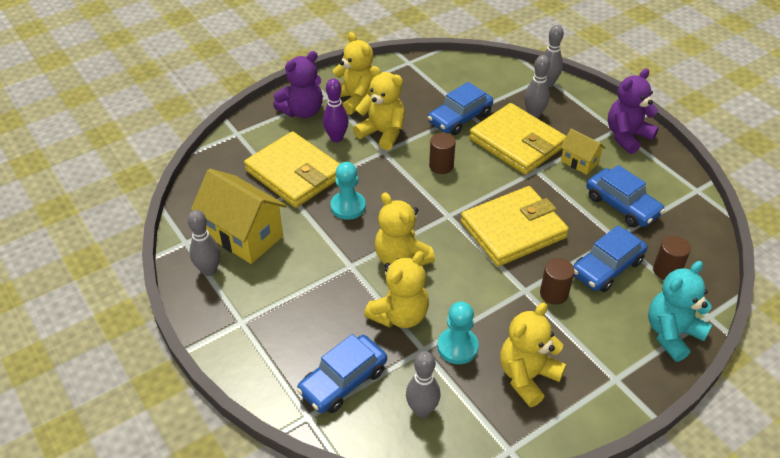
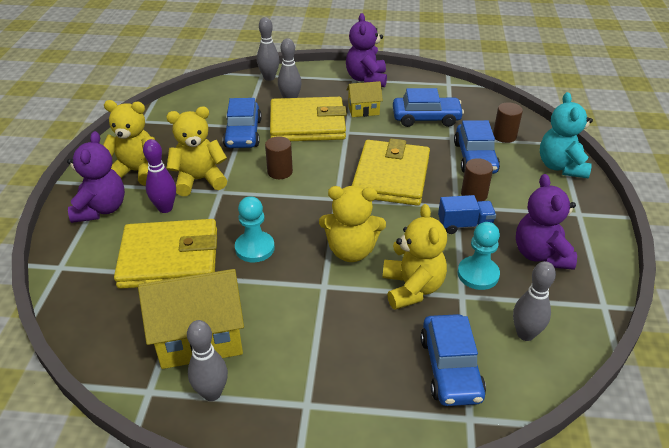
camera: 50 degrees left, 5 degrees down
(507, 308) = (464, 225): none -> blue truck
(527, 376) = (541, 254): yellow teddy bear -> purple teddy bear

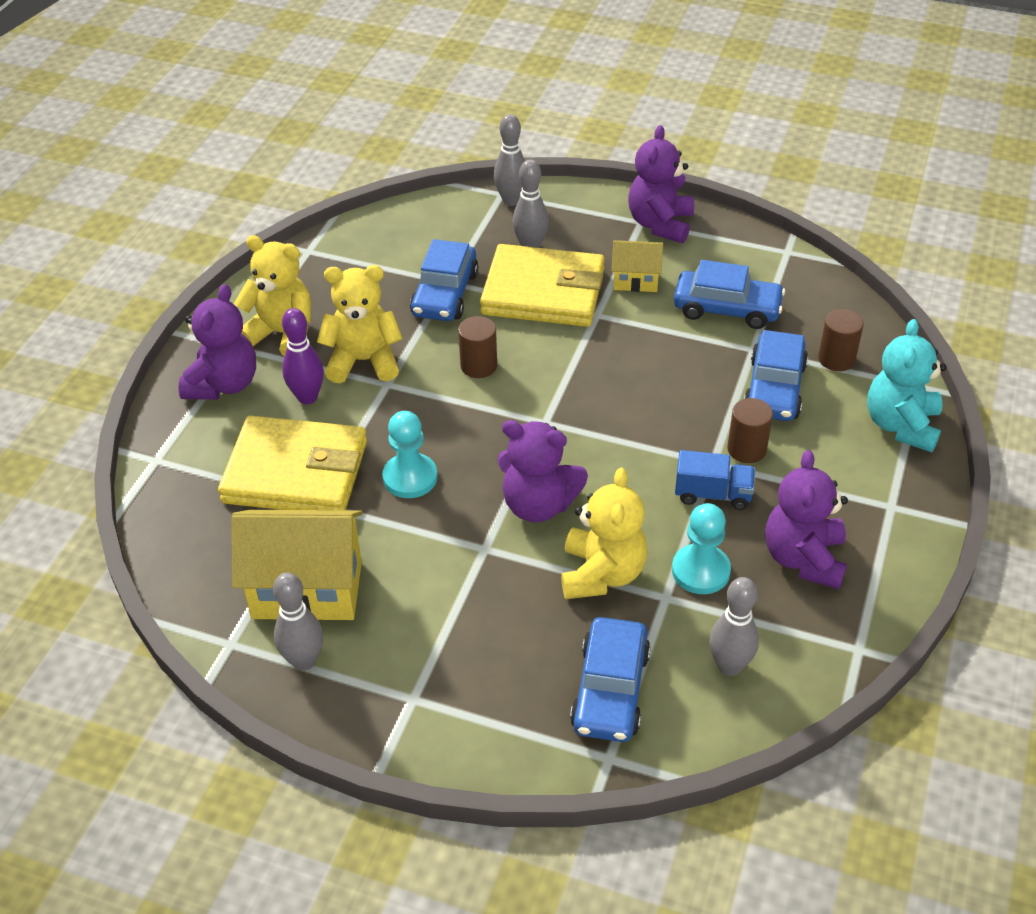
camera: 15 degrees right, 5 degrees up
(351, 251) = (538, 505): yellow teddy bear -> purple teddy bear
(391, 177) = (636, 400): yellow wallet -> none

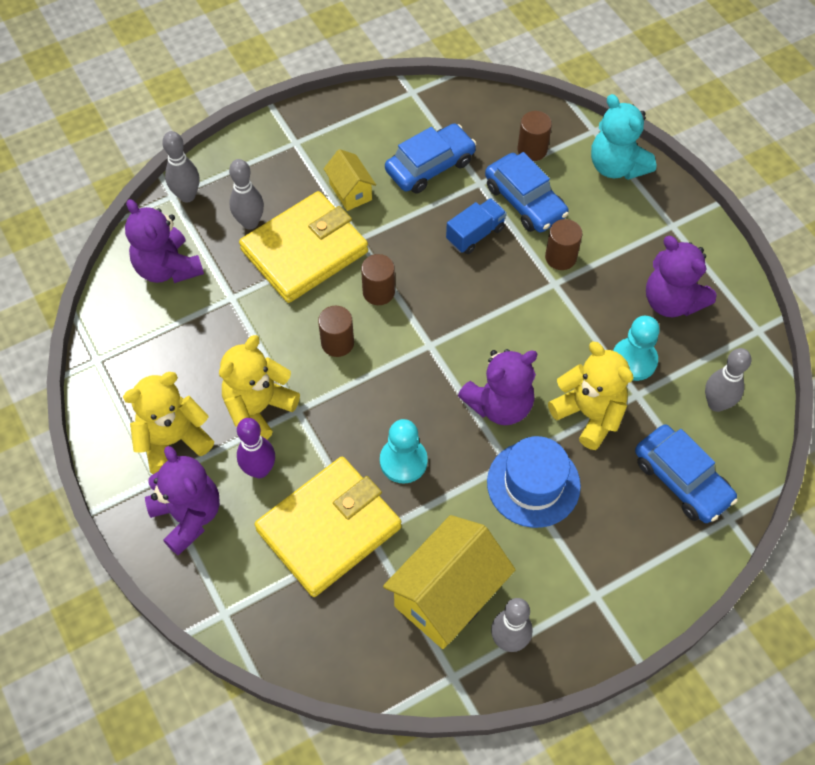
camera: 50 degrees left, 15 degrees up
(445, 294) = (242, 309): blue car -> none
(482, 579) = (533, 484): none -> blue hat
(558, 358) = (378, 292): none -> brown cylinder
(635, 281) = (350, 192): yellow house -> yellow house turned 75 degrees counterclockwise
(660, 224) = (310, 134): purple teddy bear -> purple teddy bear (168, 268)
(713, 494) = (580, 304): blue truck -> blue truck (475, 234)

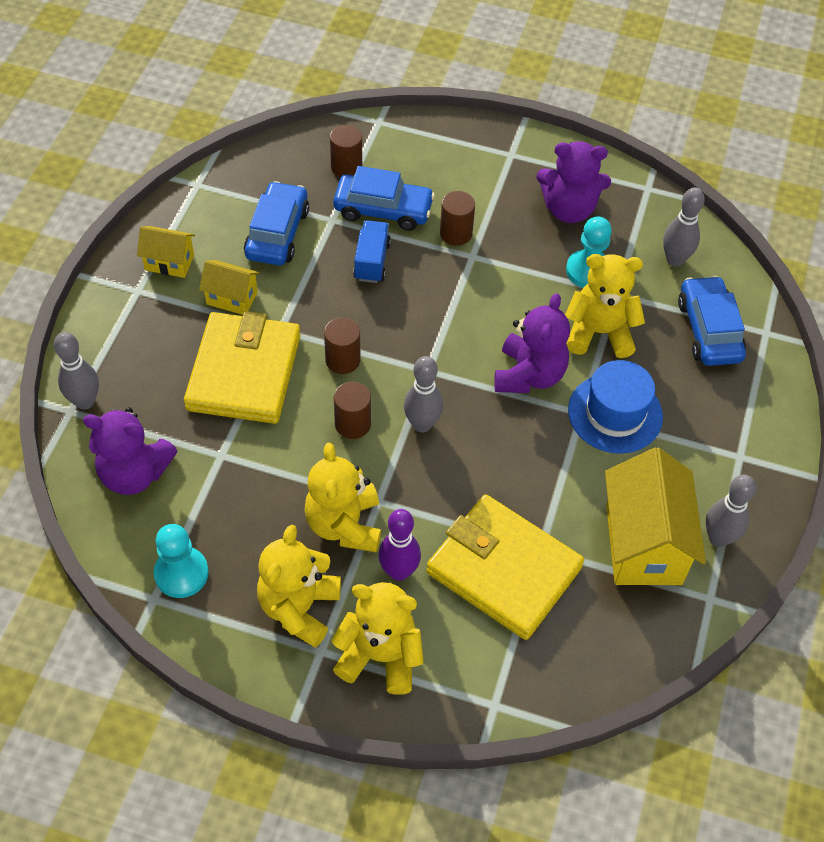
camera: 45 degrees left, 5 degrees down
(188, 516) = (380, 656): purple teddy bear -> yellow teddy bear
(250, 222) = (169, 383): grey bowling pin -> grey bowling pin (422, 424)
(329, 528) = (503, 570): yellow wallet -> yellow wallet turned 60 degrees counterclockwise
(336, 136) = (169, 262): none -> yellow house
(403, 461) = (504, 473): turquoise pawn -> turquoise pawn (181, 573)
(616, 166) = (425, 138): turquoise teddy bear -> none
(682, 480) = (709, 330): blue car -> blue car turned 105 degrees counterclockwise

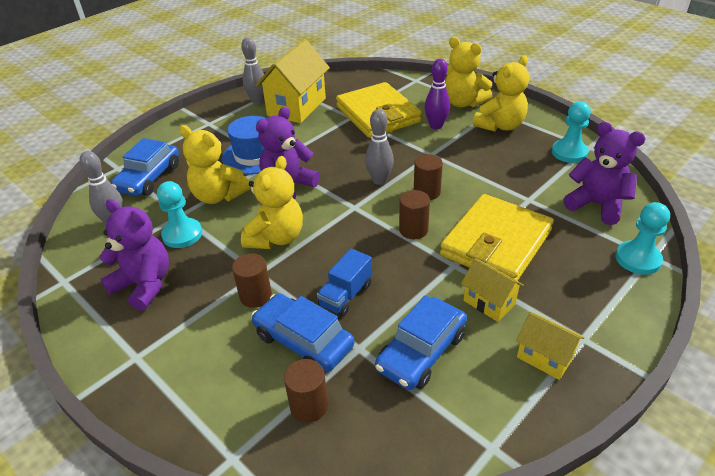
camera: 150 degrees left, 15 degrees down
(85, 401) = (638, 259): grey bowling pin -> turquoise pawn
(344, 525) = (458, 149): yellow teddy bear -> yellow teddy bear (276, 238)

